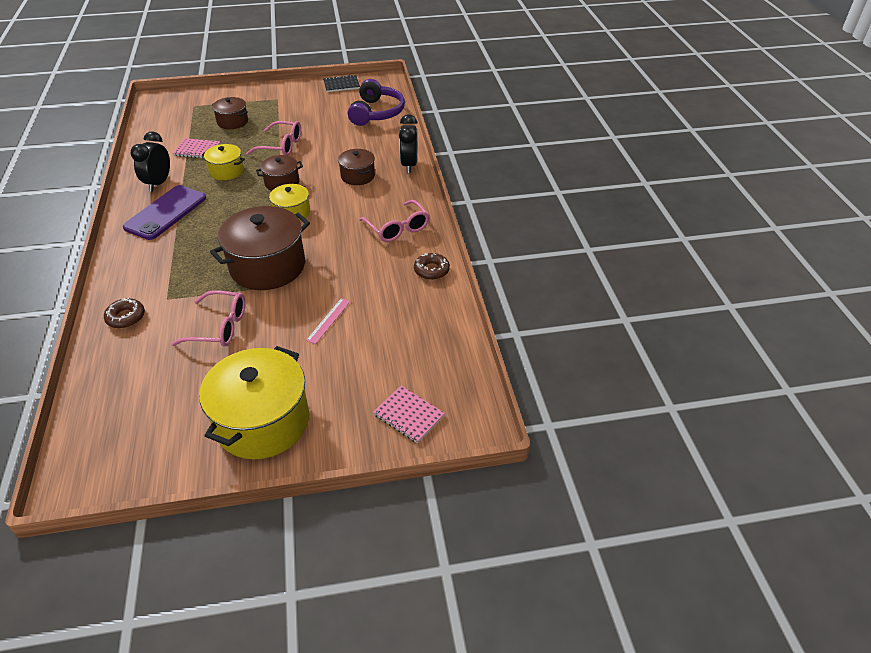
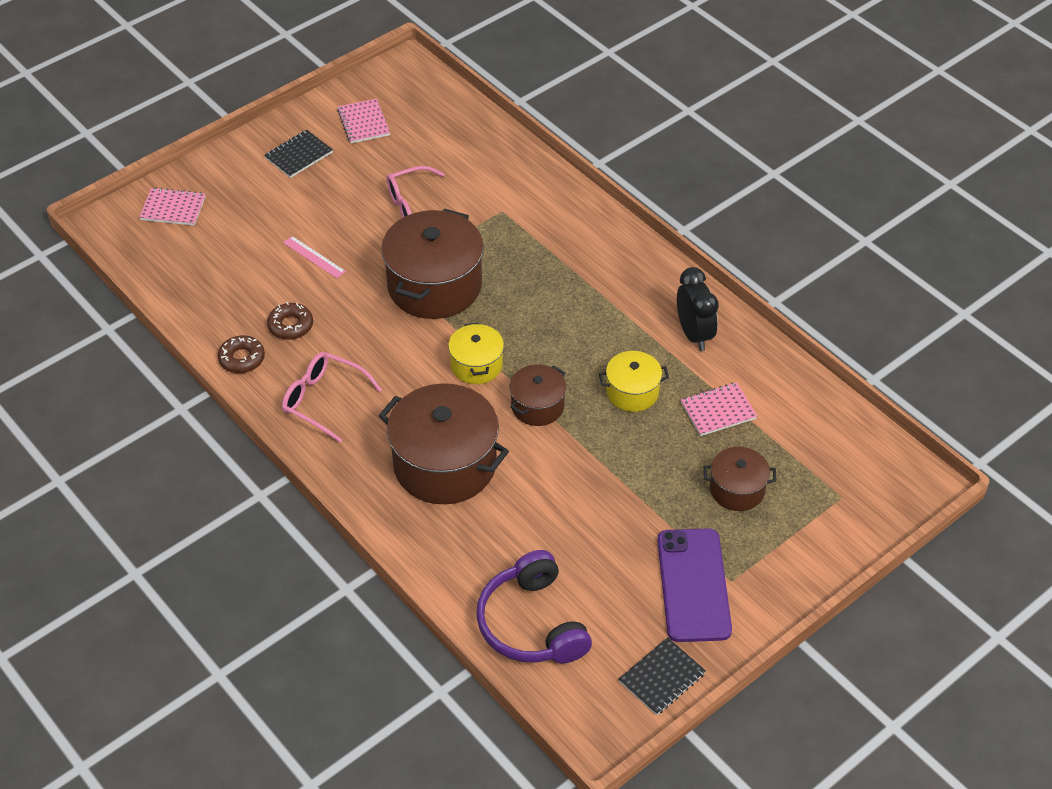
camera: 150 degrees right, 5 degrees up
(126, 317) = (519, 179): brown donut -> brown donut (290, 326)
(166, 213) = (629, 299): purple phone -> purple phone (693, 585)
(176, 431) = (364, 122): none -> pink notebook
(262, 422) = (298, 155): yellow pot -> black notebook
(281, 146) = (610, 473): pink glasses -> none
(328, 320) = (314, 257): pink ruler -> pink ruler turned 45 degrees counterclockwise
(357, 176) = (445, 464): brown pot -> brown pot, size x1.89
(409, 165) = (387, 520): black clock -> none

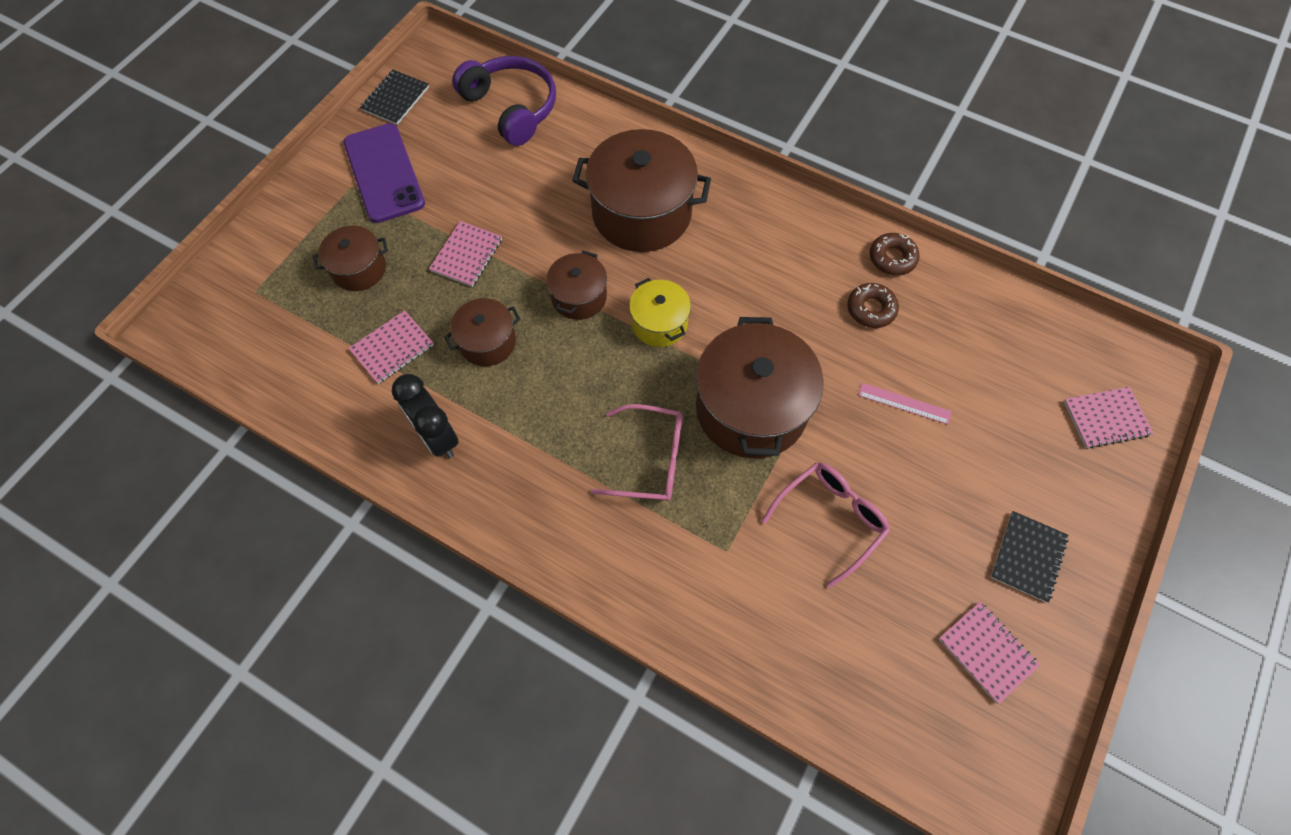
camera: 160 degrees right, 15 degrees up
(324, 400) = (786, 240): pink glasses -> pink glasses (649, 460)
(629, 473) = (466, 255): none -> pink notebook
(632, 392) = (487, 342): yellow pot -> brown pot

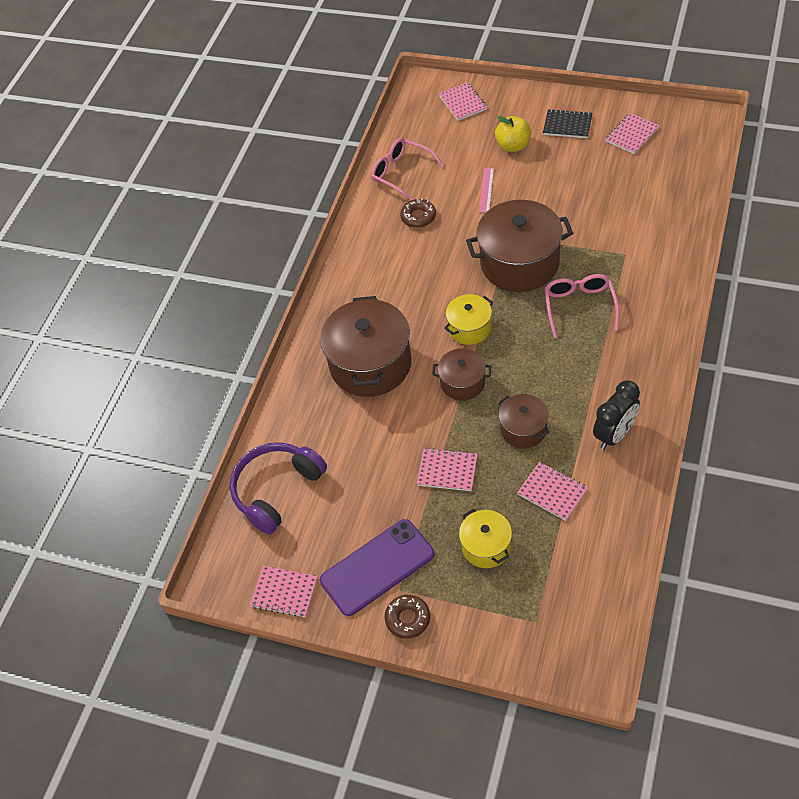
camera: 95 degrees left, 10 degrees down
(359, 269) = (486, 546): brown pot -> yellow pot
(395, 99) = (284, 592): black notebook -> pink notebook
(830, 519) = (582, 210): pink glasses -> pink glasses (402, 173)
(892, 258) = (371, 213): brown donut -> brown donut (408, 619)
(992, 463) = (513, 146): none -> yellow apple

